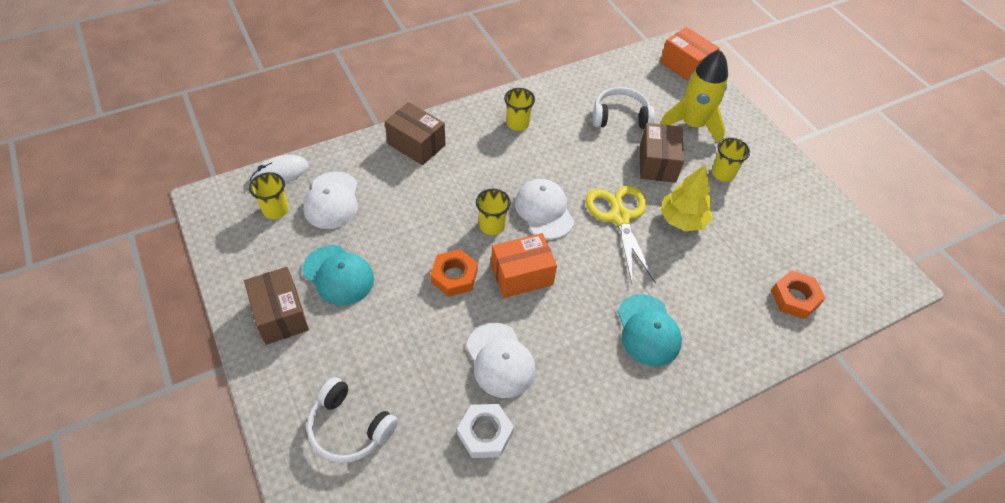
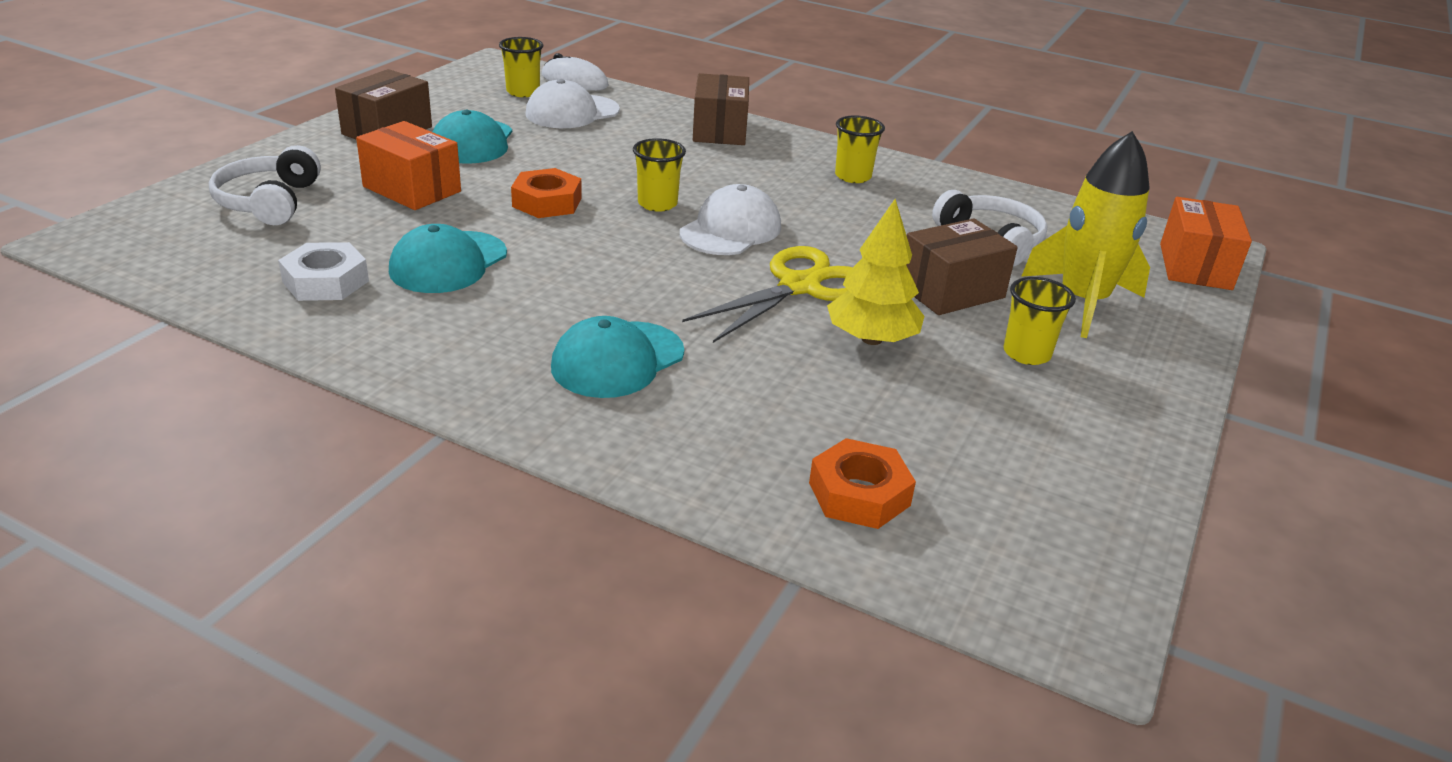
camera: 55 degrees right, 20 degrees down
(500, 360) = (448, 263): white cap -> turquoise cap
(522, 275) = (601, 242): orange box -> orange box (412, 189)

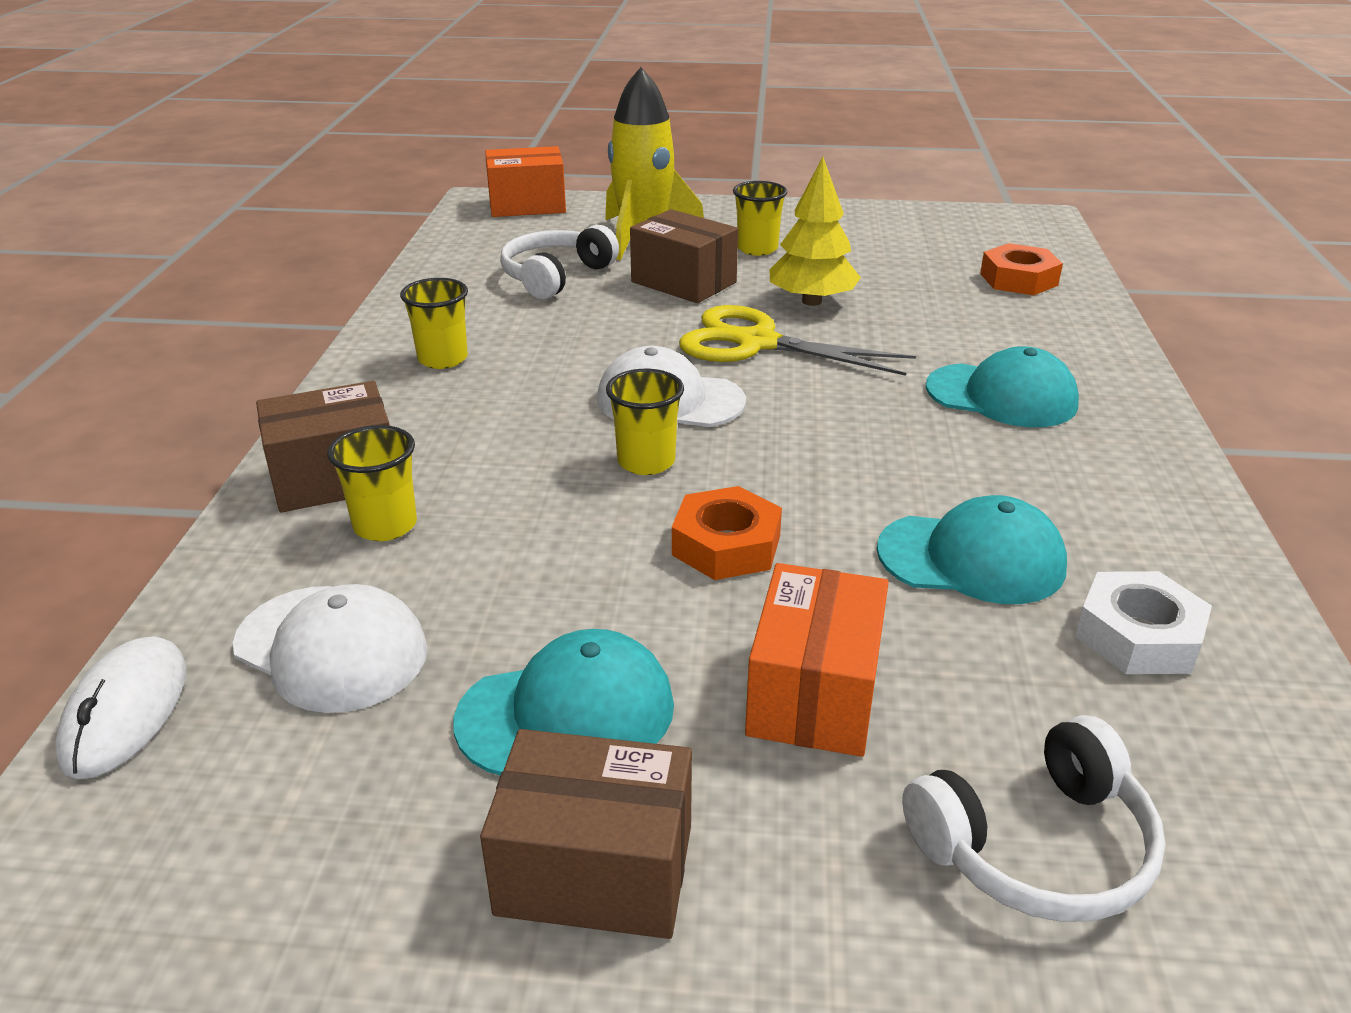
camera: 110 degrees left, 0 degrees up
(523, 92) = (235, 761): yellow cup -> yellow cup (385, 525)

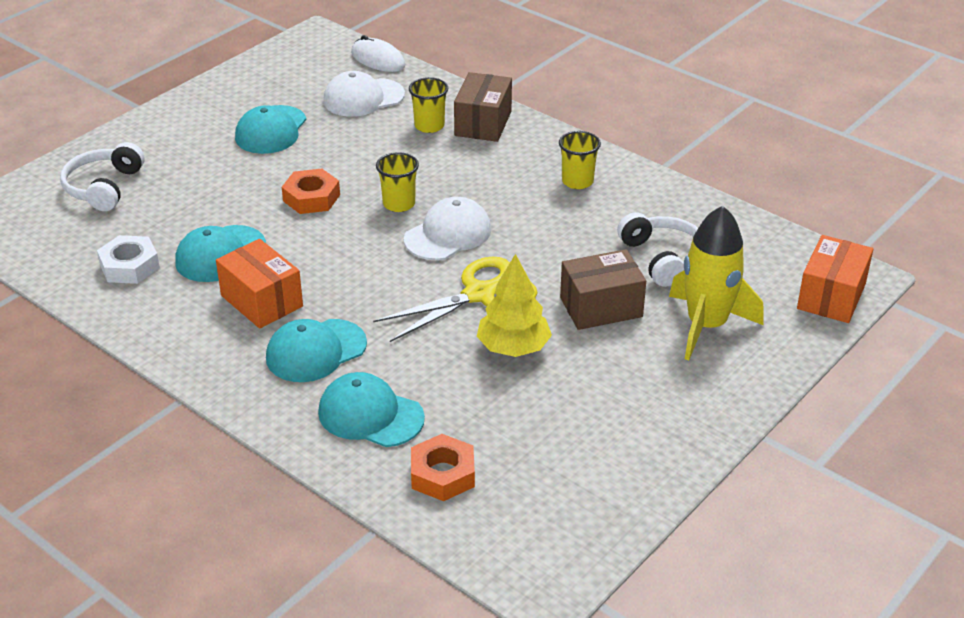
camera: 125 degrees right, 5 degrees up
(595, 870) = (207, 114): brown box -> none
(757, 249) = (630, 371): yellow cup -> none
(814, 693) = (211, 179): orange box -> orange box (261, 301)
(1022, 332) = (370, 415): none -> turquoise cap

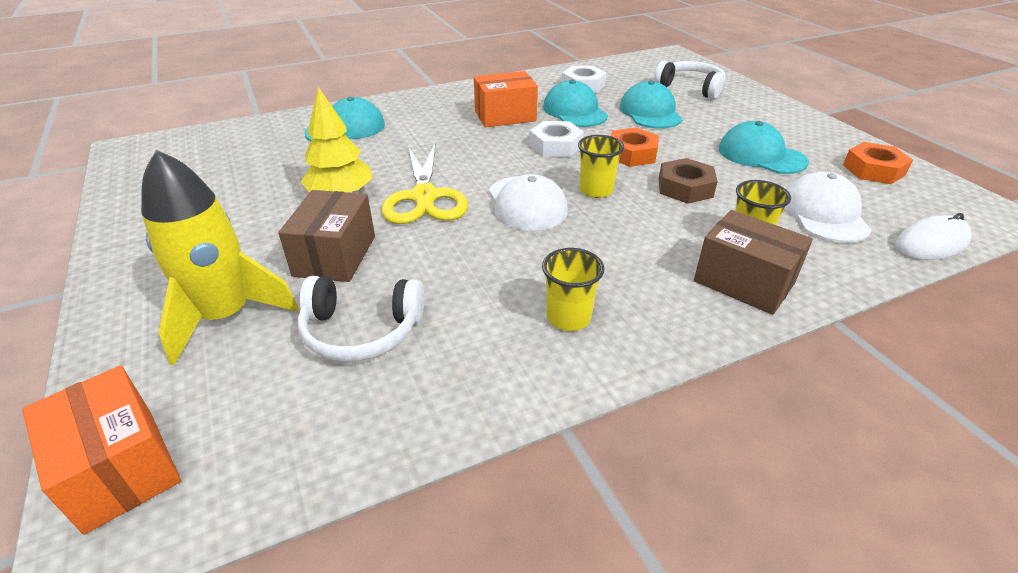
camera: 115 degrees right, 0 degrees up
(316, 351) = (431, 123): turquoise cap -> turquoise cap (650, 112)
(321, 246) = (556, 145): none -> white nut
(362, 161) = (685, 188): none -> brown nut
(443, 474) = (261, 139): orange nut -> orange nut (873, 170)

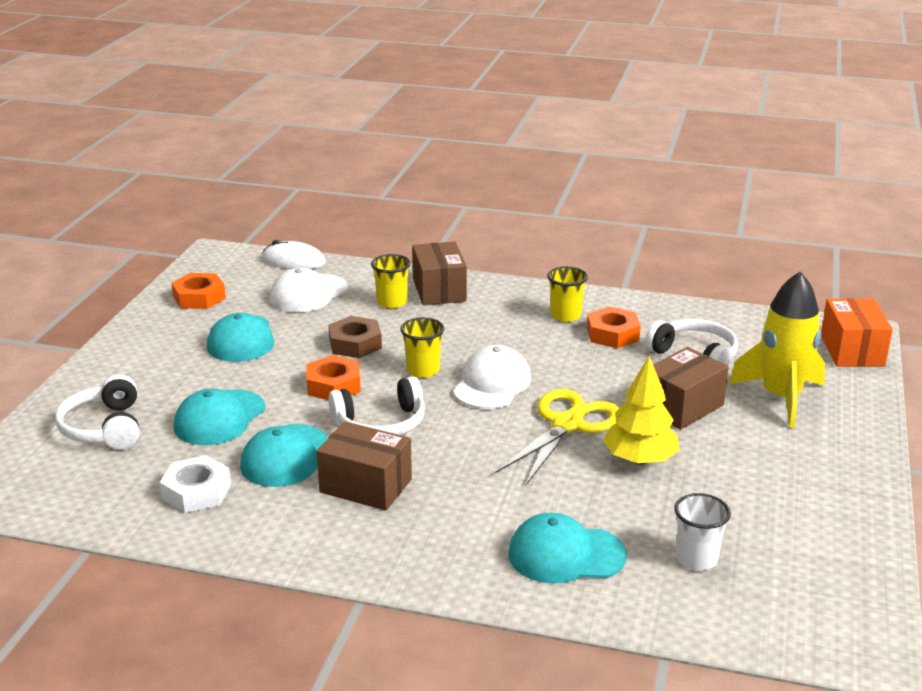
camera: 140 degrees left, 10 degrees down
(258, 153) = (696, 559): none -> white cup
(485, 316) = (612, 334): none -> orange nut
(505, 116) = (365, 486): orange box -> brown box
(556, 145) = (381, 423): white nut -> white headphones

